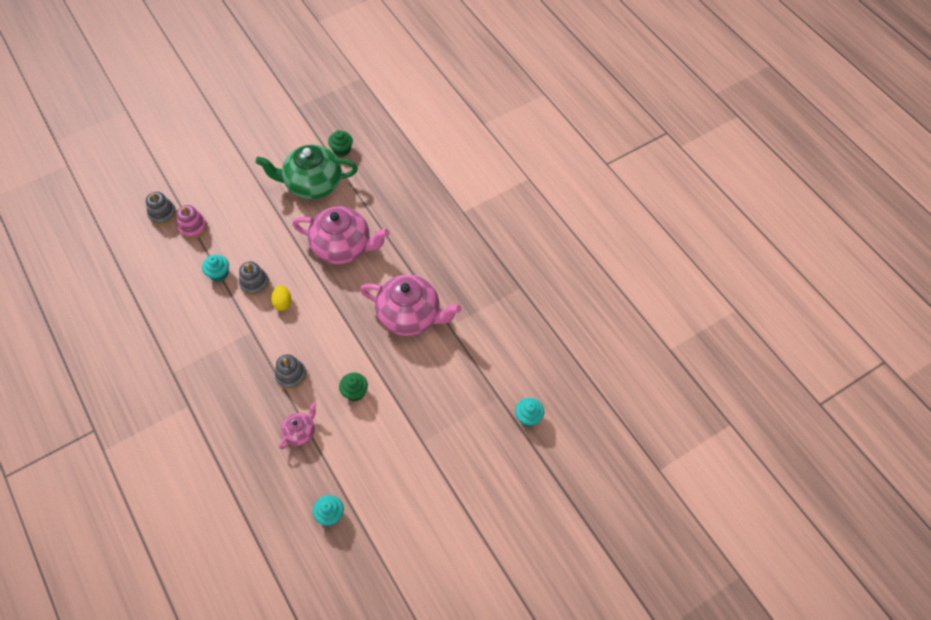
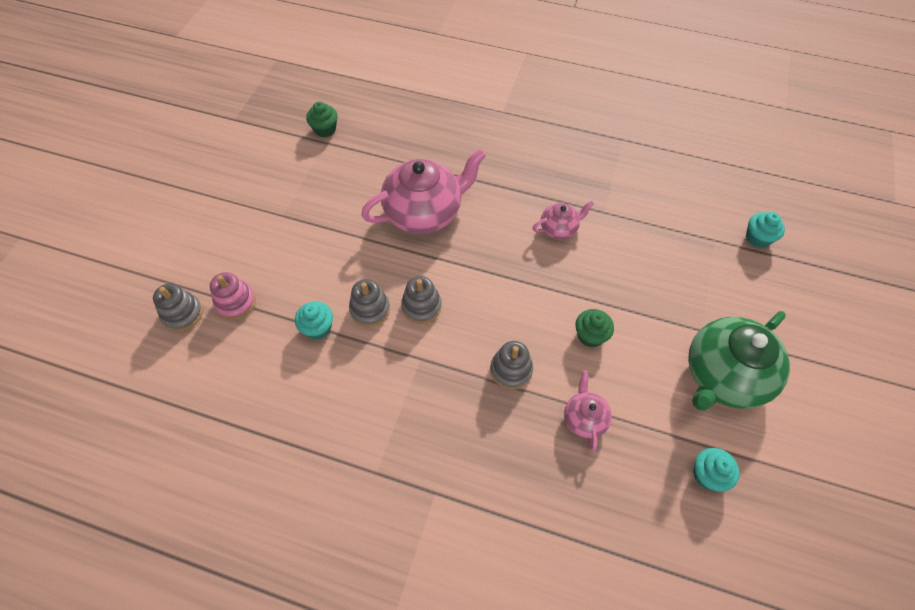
camera: 40 degrees left, 0 degrees up
(283, 303) = (421, 306): yellow egg -> grey stacking toy
(313, 184) = (329, 177): green teapot -> green teapot (723, 376)
(410, 316) = (559, 228): pink teapot -> pink teapot, size x0.49

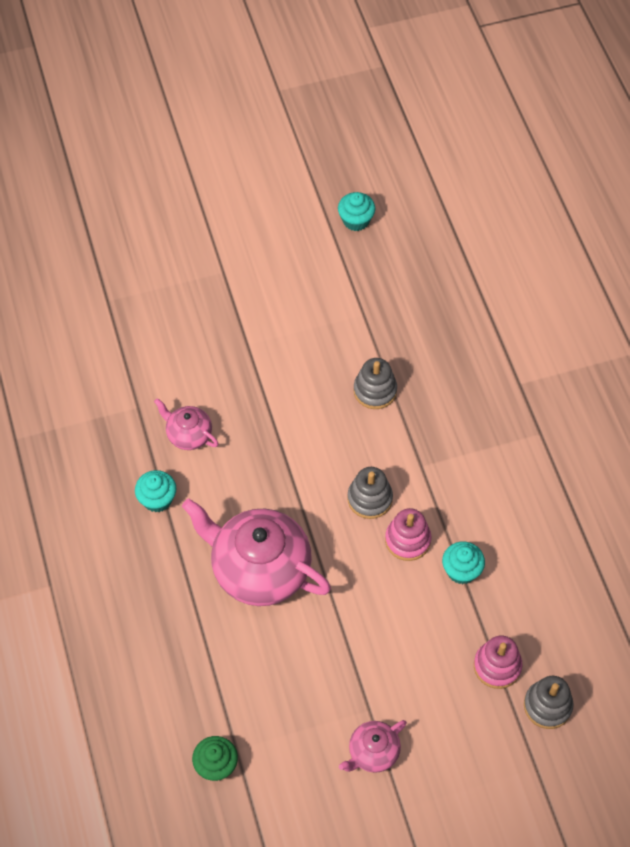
camera: 125 degrees left, 0 degrees up
(370, 309) = (407, 540): grey stacking toy -> pink stacking toy
(584, 418) = (375, 317): pink teapot -> pink teapot (372, 752)
(590, 335) = (293, 350): green cupcake -> none
(723, 376) = (259, 242): green teapot -> none
(757, 238) = (80, 269): turquoise cupcake -> turquoise cupcake (157, 499)

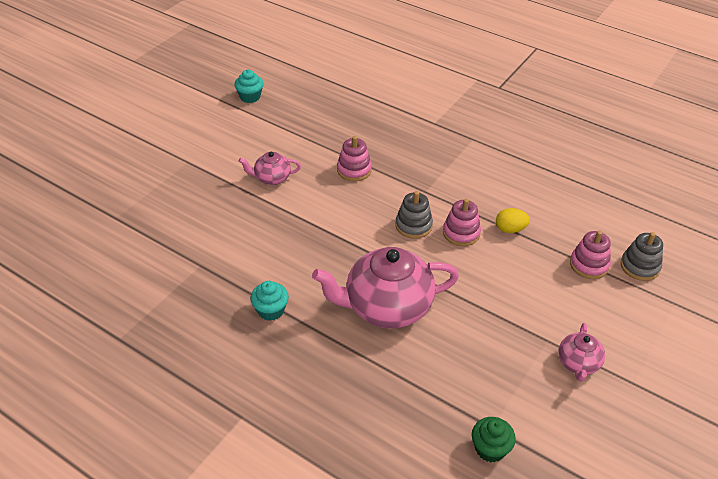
camera: 40 degrees left, 15 degrees down
(188, 434) = (254, 260): pink teapot -> pink teapot (271, 178)
(375, 391) = (354, 170): grey stacking toy -> pink stacking toy
(461, 570) = (510, 229): turquoise cupcake -> yellow egg

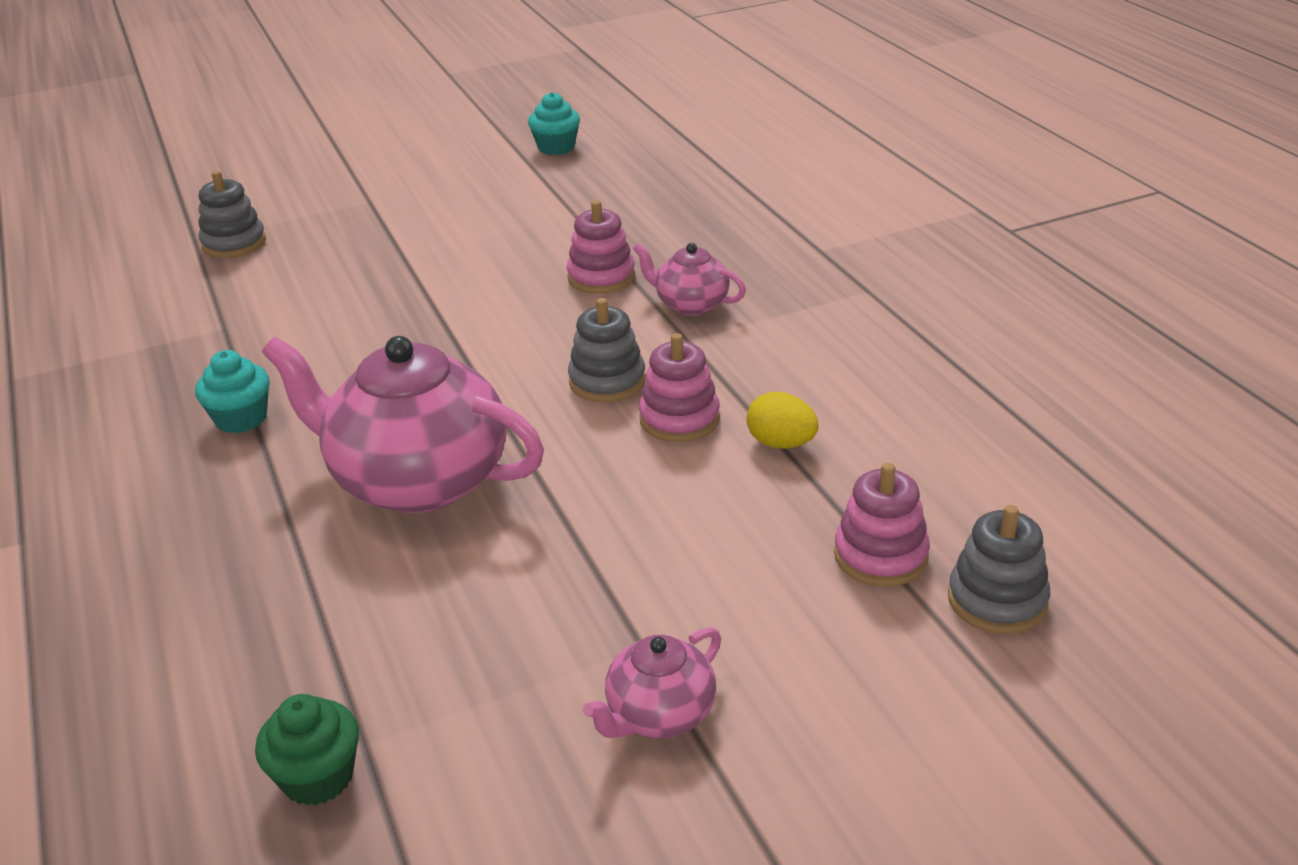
camera: 35 degrees right, 10 degrees down
(142, 213) = (234, 243): none -> grey stacking toy
(271, 178) = (460, 252): pink teapot -> pink teapot (690, 304)

